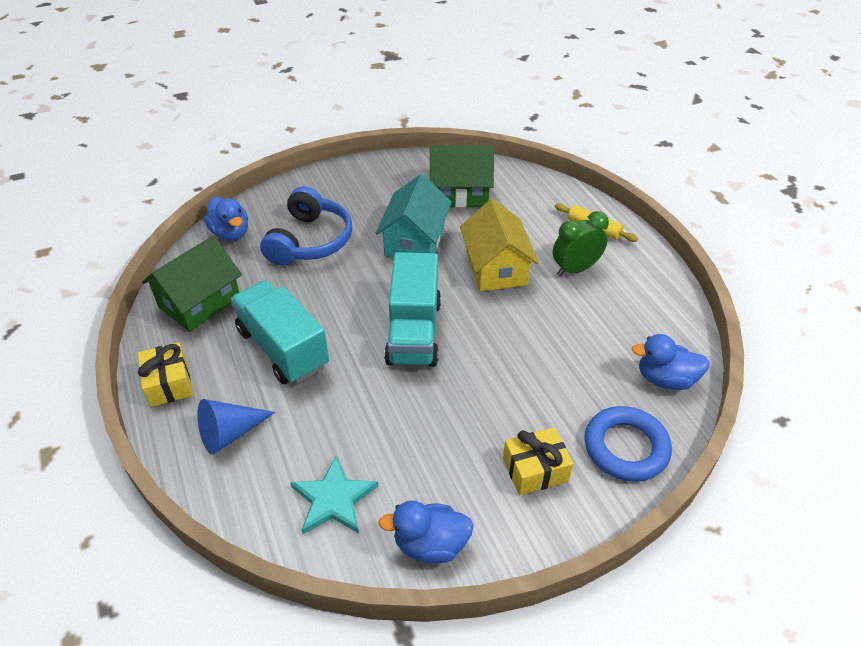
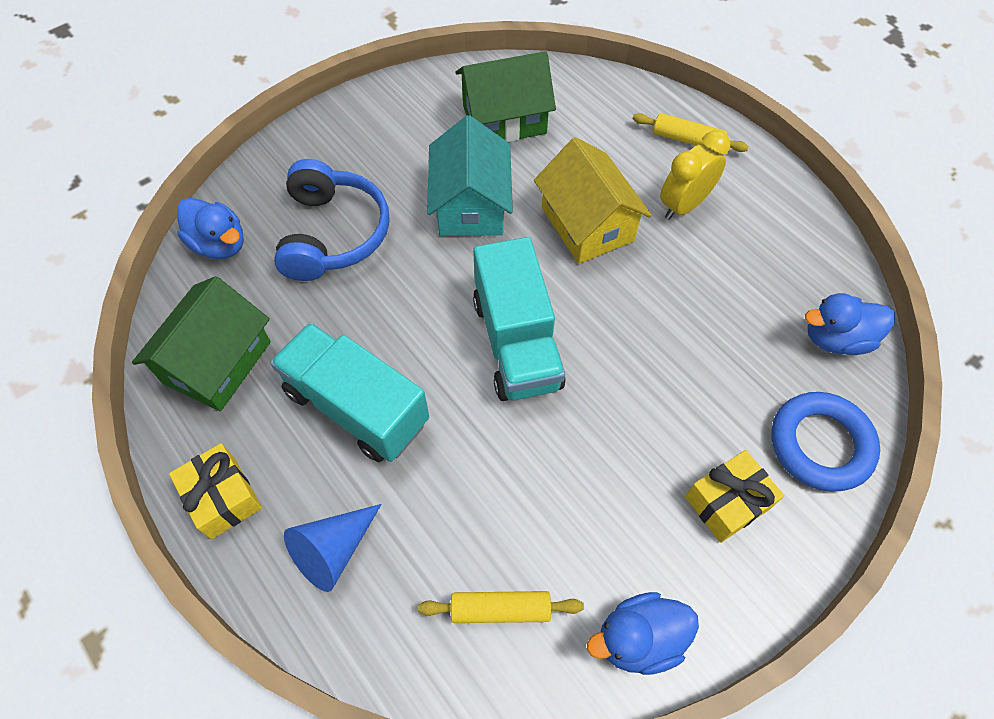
camera: 15 degrees left, 15 degrees up
(333, 499) = (500, 609): turquoise star -> yellow rolling pin
(575, 269) = (684, 205): green clock -> yellow clock

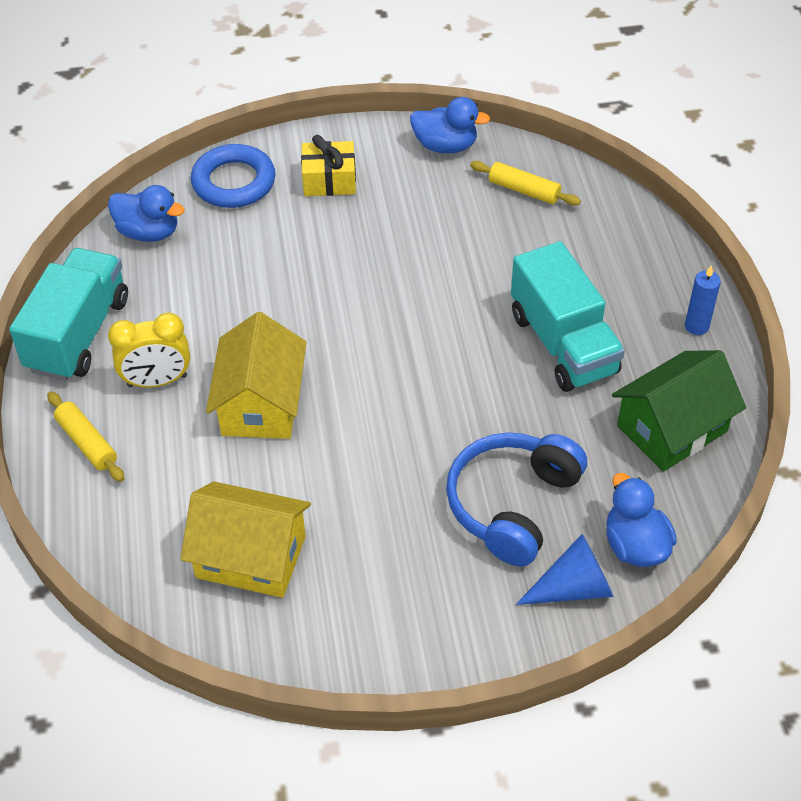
camera: 150 degrees left, 10 degrees down
(223, 497) = (696, 326): yellow gift -> blue candle
(333, 550) = (623, 262): blue cone -> blue cone (573, 588)
(470, 205) = (357, 473): turquoise house -> none
(504, 119) = (251, 557): green house -> yellow house
(516, 342) = (401, 334): turquoise truck -> turquoise truck (78, 334)

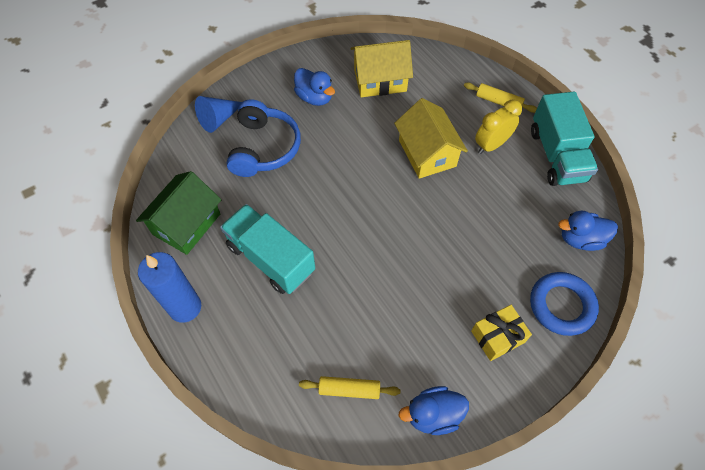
camera: 155 degrees right, 10 degrees up
(635, 545) = (192, 149): blue duck -> blue duck (314, 97)
(696, 326) = (185, 307): blue candle -> blue candle, size x1.88

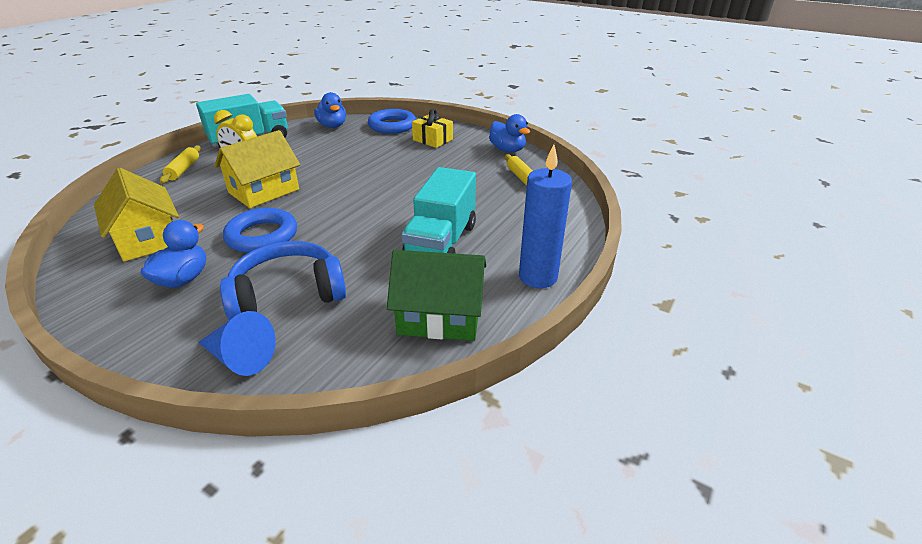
camera: 115 degrees left, 25 degrees down
(348, 143) = (262, 236): none -> blue ring

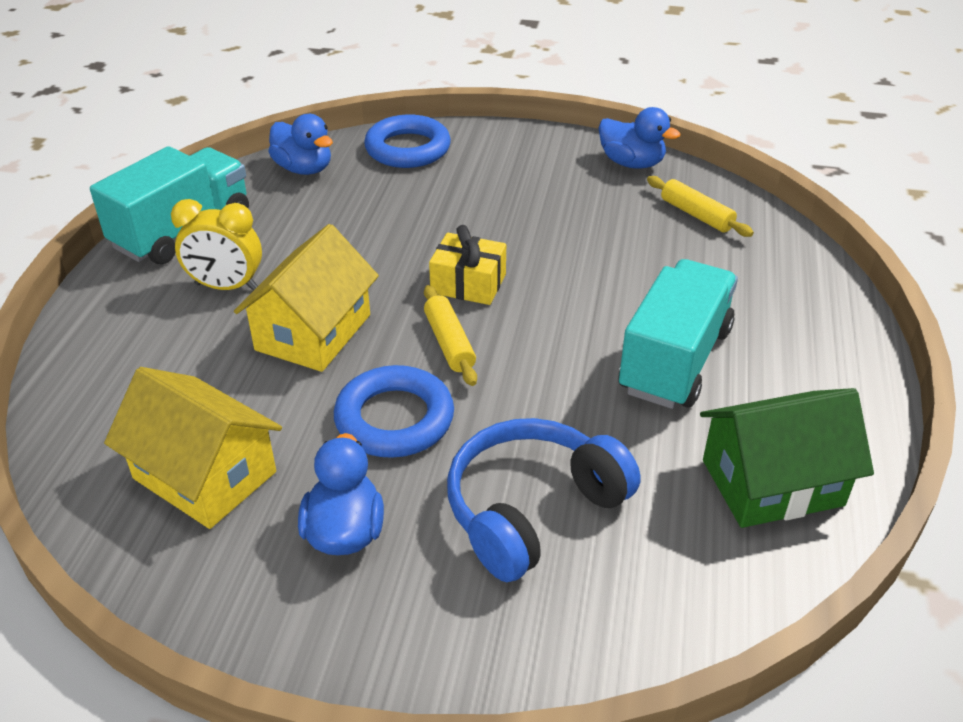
camera: 20 degrees left, 5 degrees up
(183, 169) = (122, 321): yellow rolling pin -> yellow rolling pin (449, 343)
(240, 357) = (561, 631): blue cone -> none
(432, 140) = (499, 166): yellow gift -> yellow gift (468, 283)
(441, 243) = (674, 360): turquoise truck -> turquoise truck turned 150 degrees counterclockwise
(538, 277) = (846, 383): blue candle -> none

